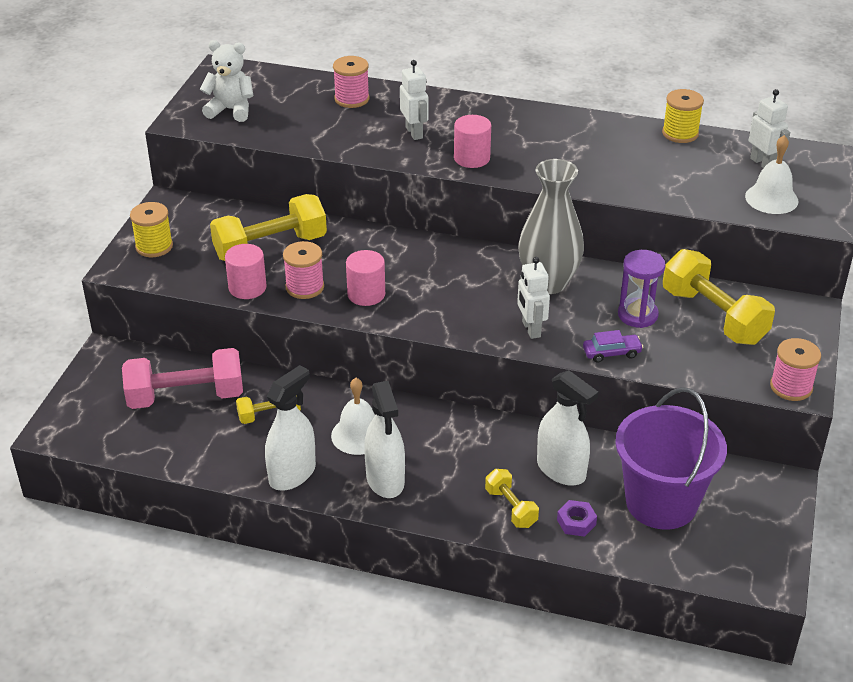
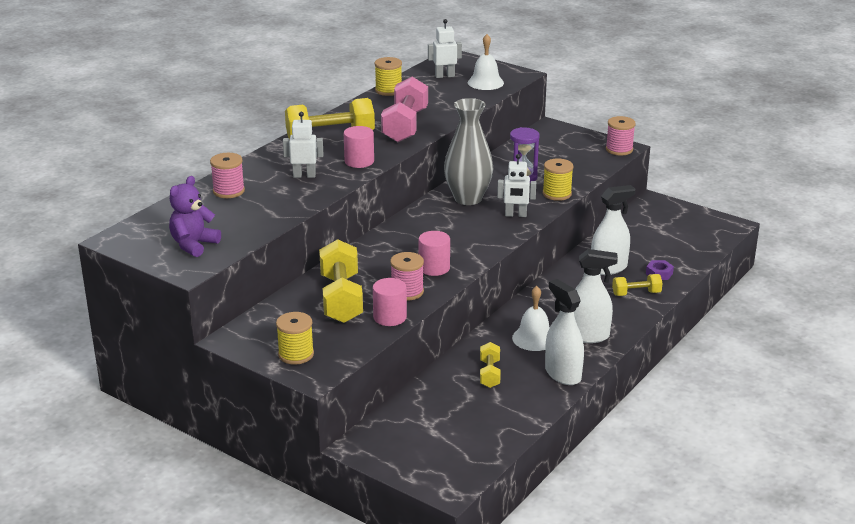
camera: 70 degrees left, 10 degrees down
(186, 397) = (444, 411): pink dumbbell -> pink dumbbell (405, 126)
(231, 110) = (193, 245): white teddy bear -> purple teddy bear
(611, 353) = (557, 194): purple car -> yellow spool
(661, 502) = (653, 242): purple bucket -> none
(713, 316) = (539, 155): yellow dumbbell -> yellow dumbbell (330, 137)

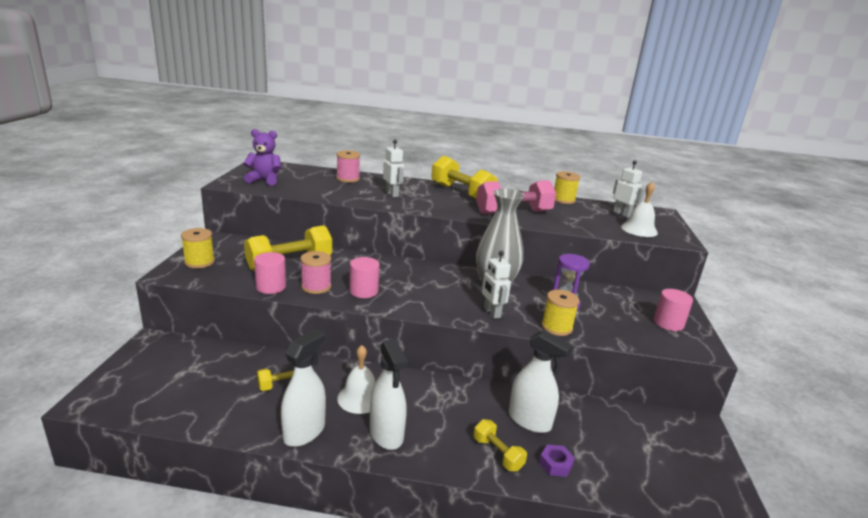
camera: 60 degrees right, 5 degrees down
(359, 161) = (434, 206): pink cylinder -> pink cylinder (668, 323)
(619, 149) = (696, 348): pink spool -> none

